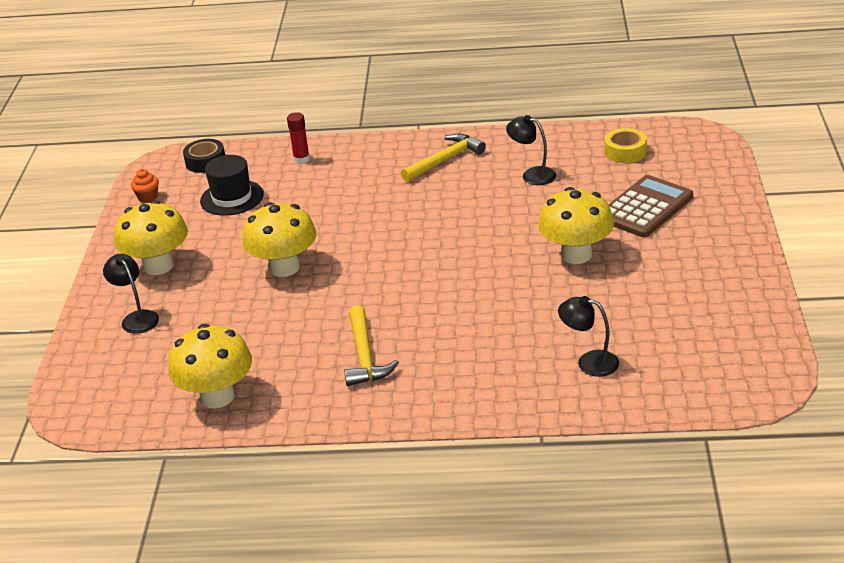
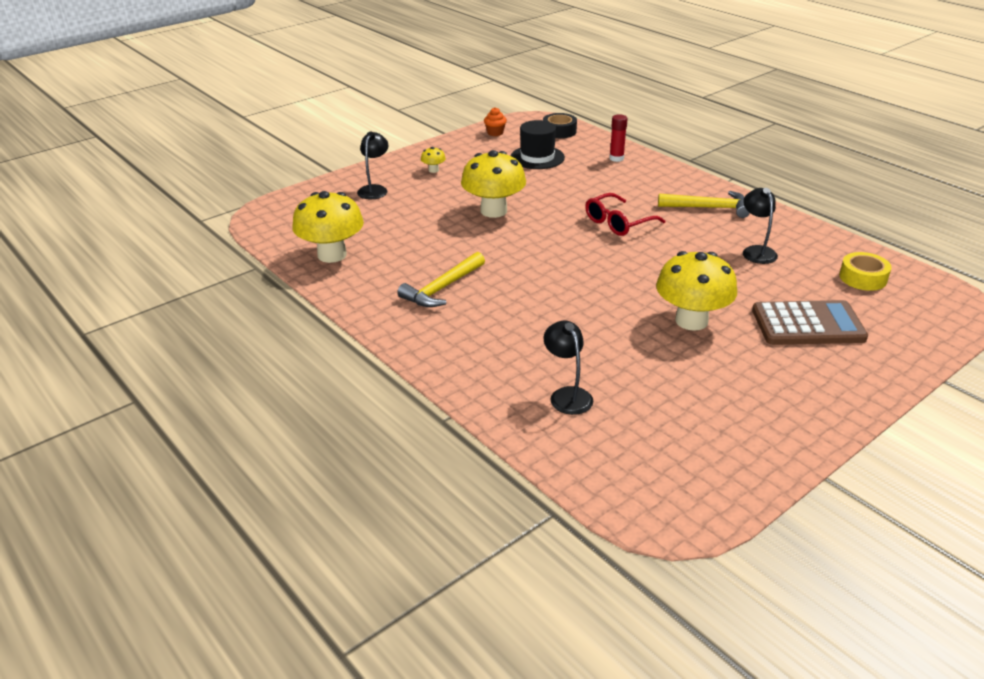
camera: 45 degrees right, 0 degrees up
(158, 266) = (433, 170): yellow mushroom -> yellow mushroom, size x0.42
(401, 214) = (618, 223): none -> red glasses

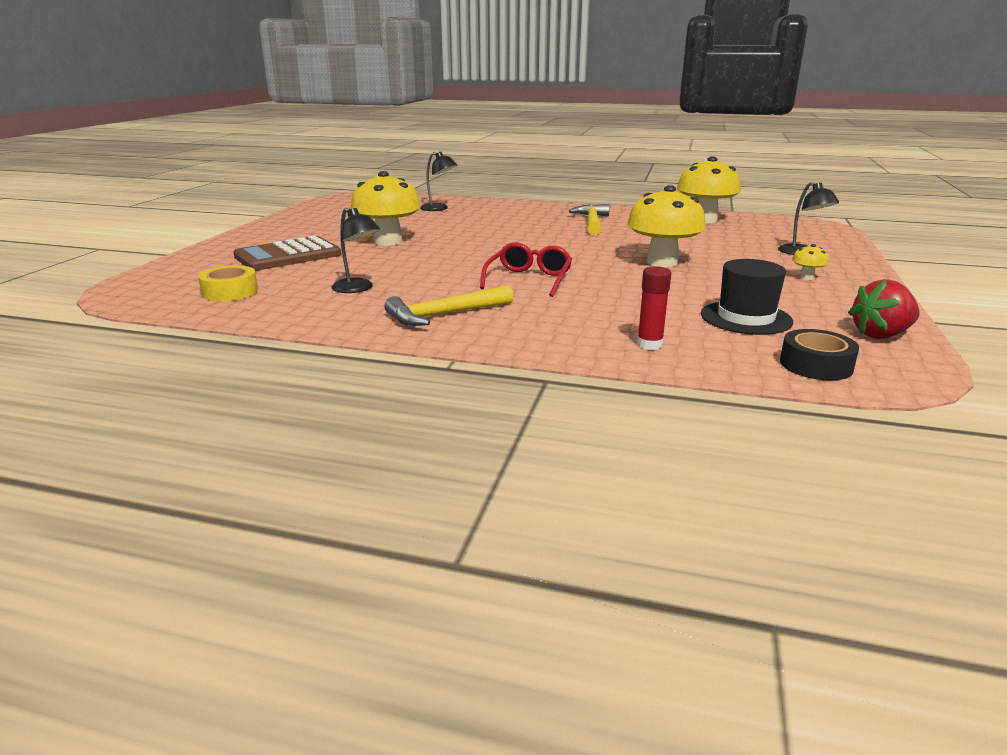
camera: 145 degrees right, 10 degrees down
(495, 133) = (880, 335): orange cupcake -> red strawberry

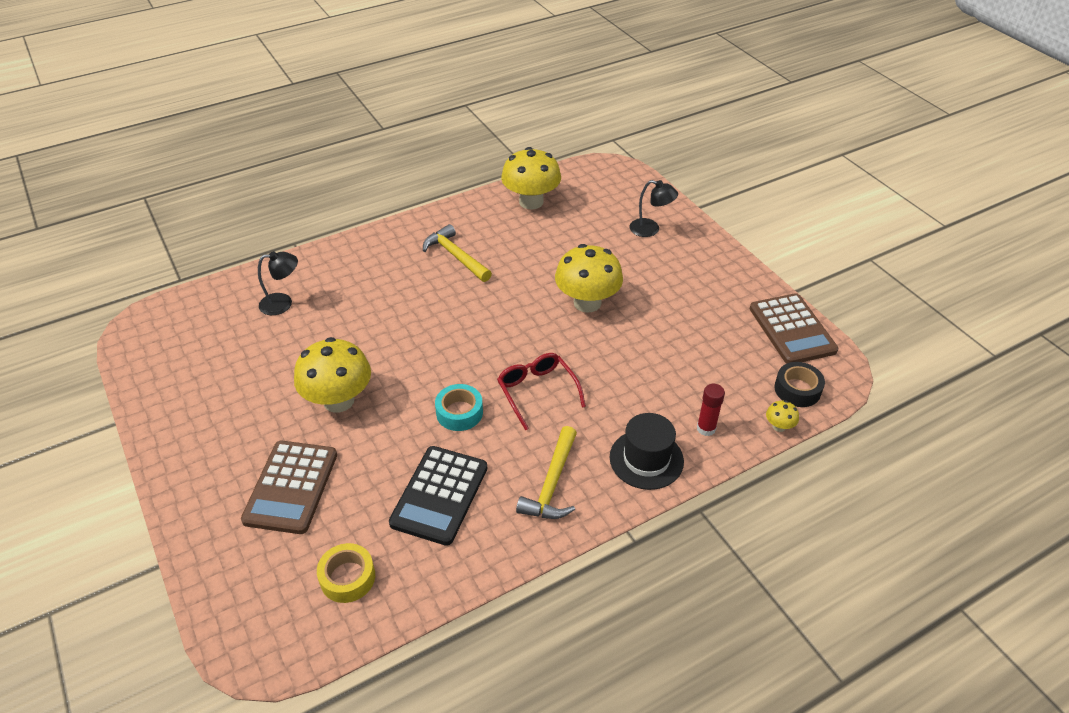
camera: 45 degrees left, 20 degrees up
(357, 289) = (439, 495): black lamp -> black calculator
(451, 268) = (459, 412): none -> turquoise tape
(746, 318) = (715, 355): black hat -> black hat (646, 459)
(806, 277) = (690, 271): yellow mushroom -> yellow mushroom (779, 426)
(880, 335) = (792, 329): red strawberry -> brown calculator

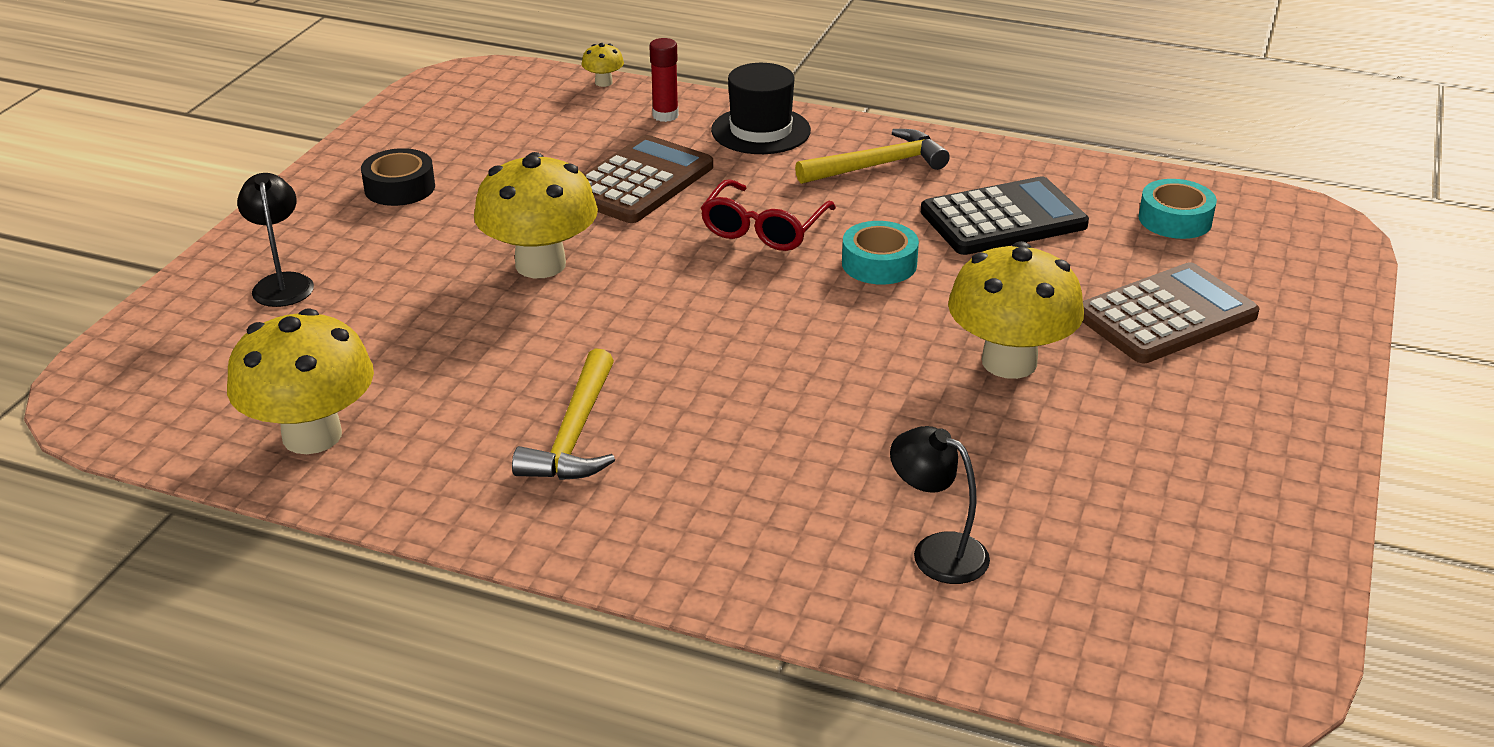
camera: 130 degrees left, 10 degrees down
(347, 577) = (1175, 219): yellow tape -> turquoise tape
(792, 329) = (417, 117): brown calculator -> brown calculator (639, 182)
(797, 389) = (528, 88): black tape -> black tape (400, 188)

